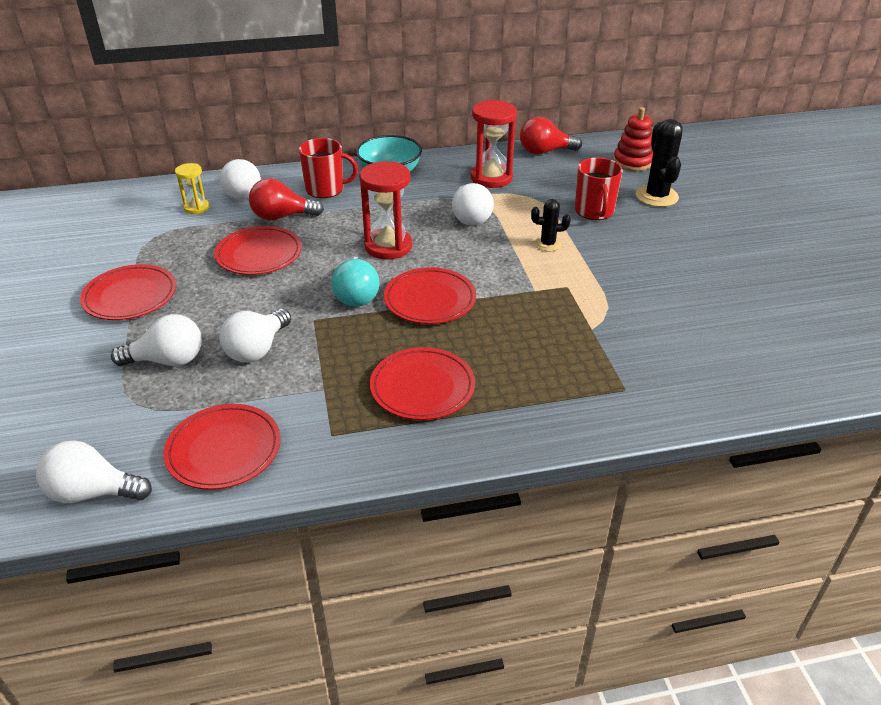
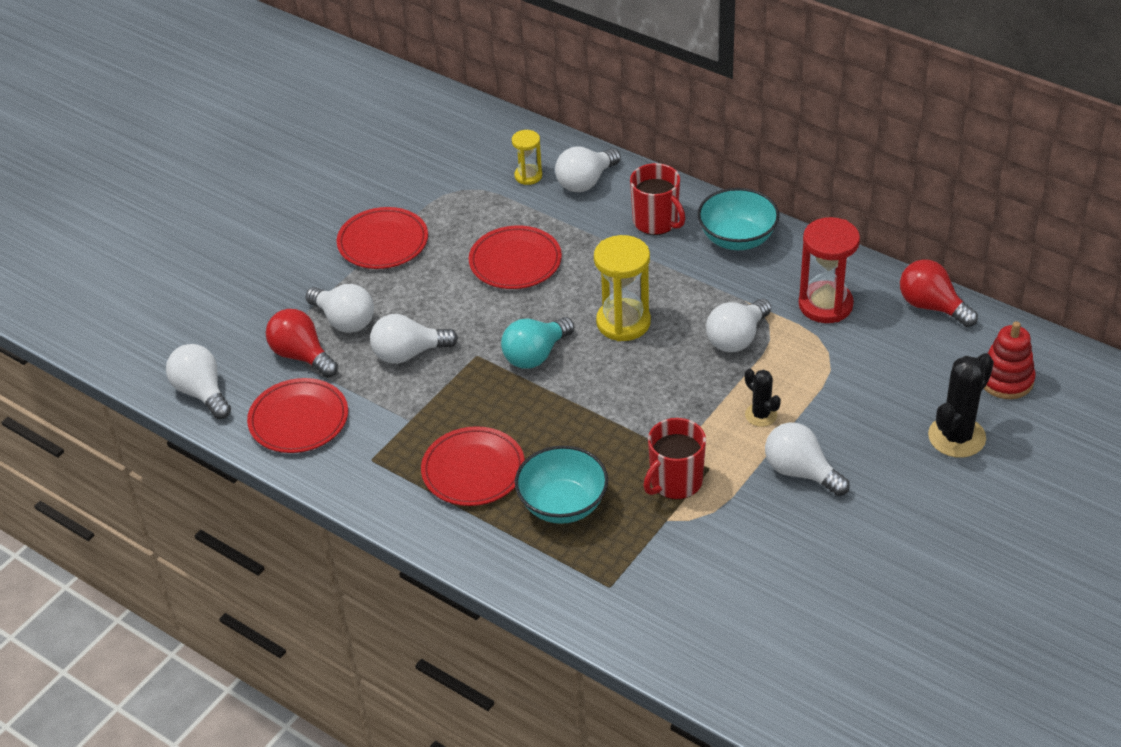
camera: 50 degrees right, 5 degrees up
(282, 217) = (581, 231): red light bulb -> red light bulb (301, 356)
(388, 246) = (623, 322): red hourglass -> yellow hourglass
(430, 300) = (582, 399): red plate -> none
(517, 365) = (563, 505): none -> turquoise bowl
(594, 211) = (863, 410): red mug -> red mug (675, 482)
(616, 257) = (800, 472): none -> white light bulb

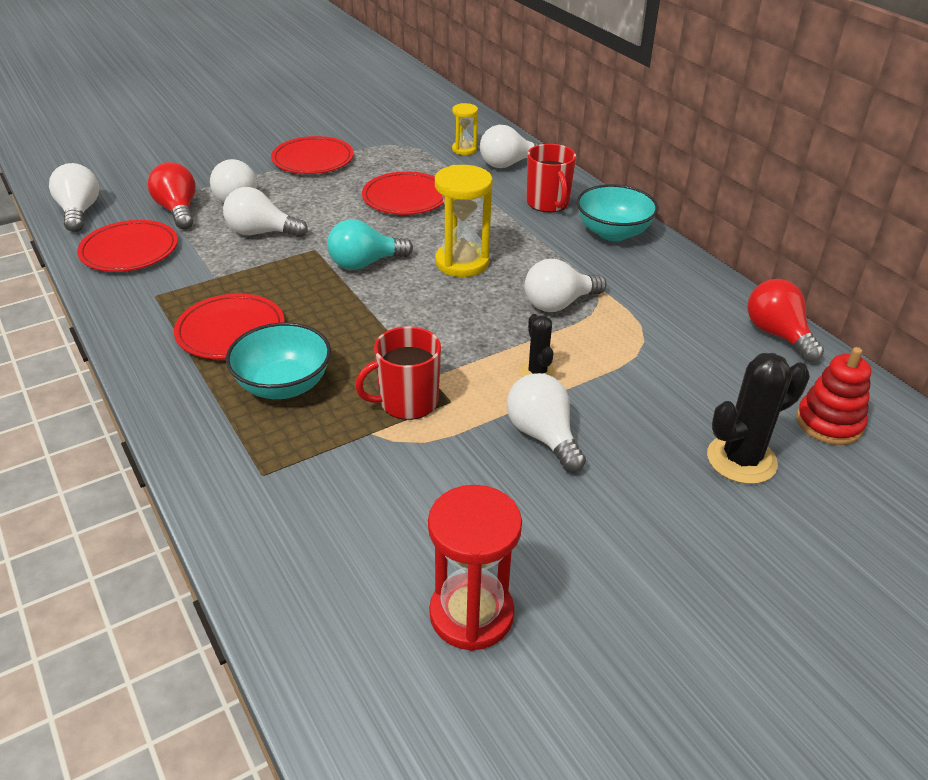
camera: 20 degrees right, 5 degrees down
(825, 305) = (665, 303): red hourglass -> red hourglass (471, 614)

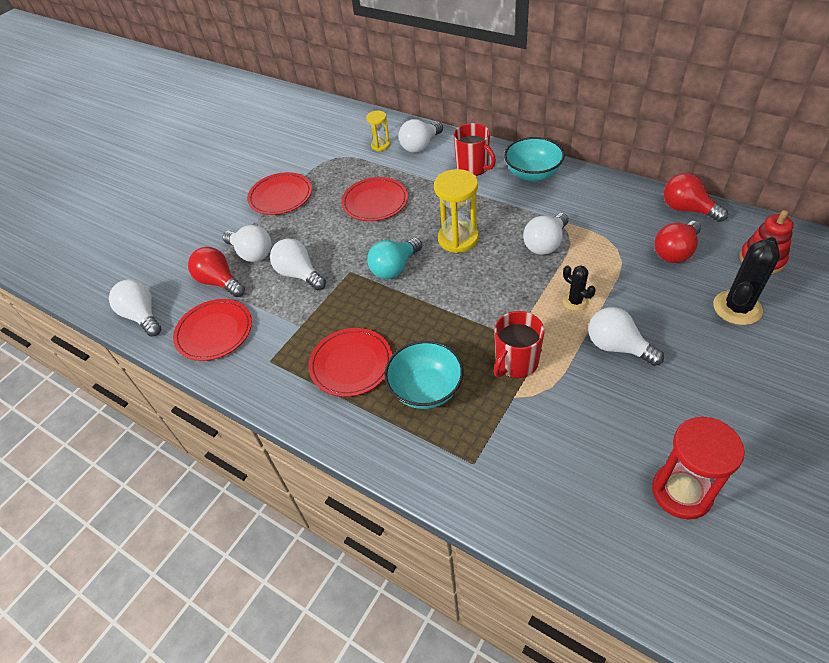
camera: 20 degrees left, 10 degrees up
(261, 233) = (299, 274): white light bulb -> white light bulb turned 60 degrees clockwise
(716, 371) = (675, 252): none -> red light bulb

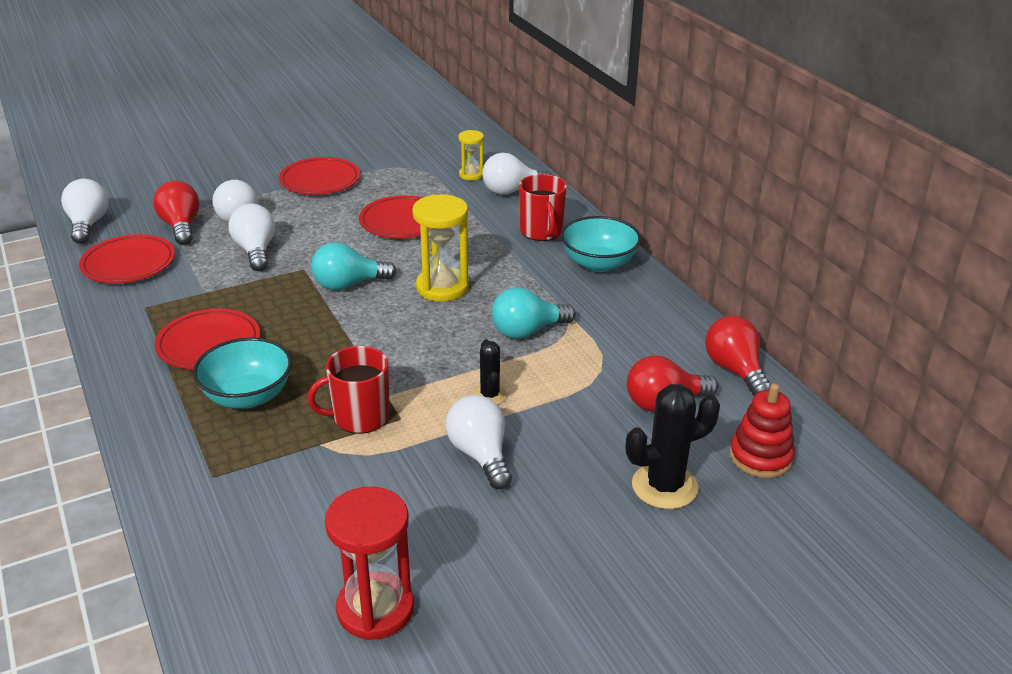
camera: 25 degrees right, 15 degrees down
(545, 244) = (527, 331): white light bulb -> turquoise light bulb

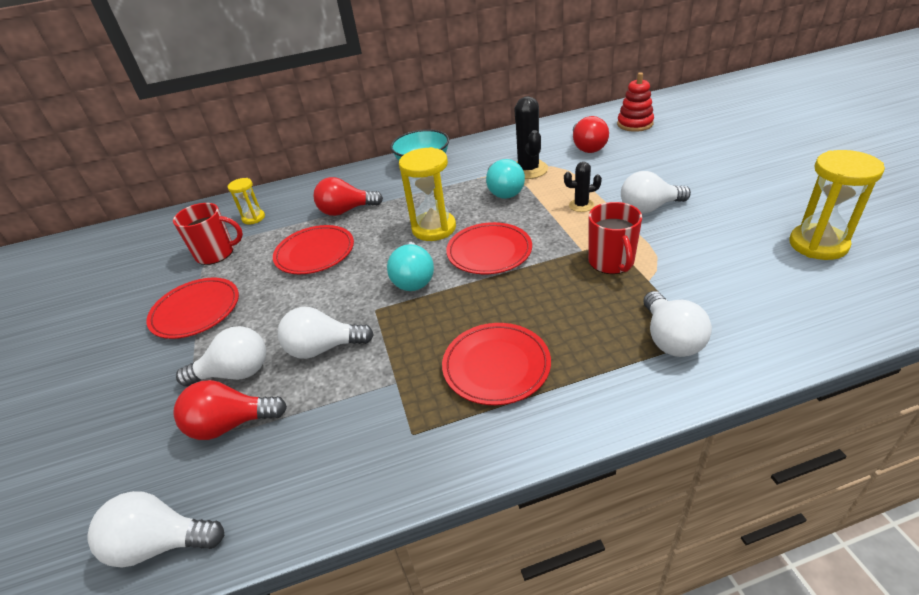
camera: 75 degrees left, 5 degrees up
(128, 263) = (300, 469): red plate -> red plate (489, 252)
(248, 396) = (585, 328): turquoise bowl -> none
(375, 609) = (818, 244): red hourglass -> yellow hourglass
(511, 191) = (296, 198): white light bulb -> white light bulb (670, 339)
(541, 231) = (368, 185): red mug -> red mug (216, 253)
(664, 486) = (666, 149): black cactus -> black cactus (528, 170)
(735, 370) = (555, 127): red light bulb -> red light bulb (346, 211)

